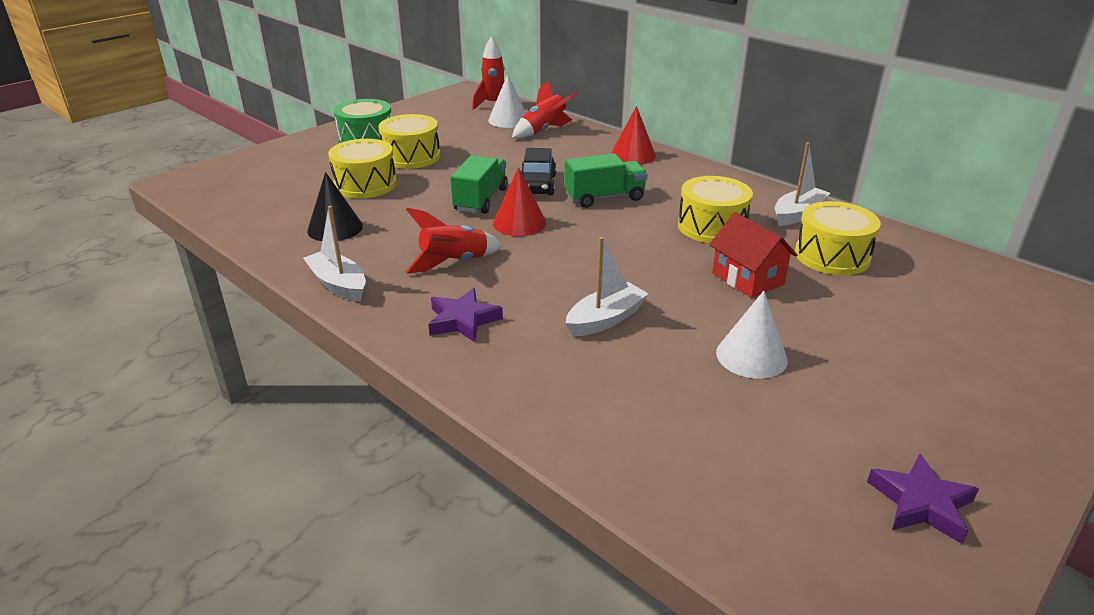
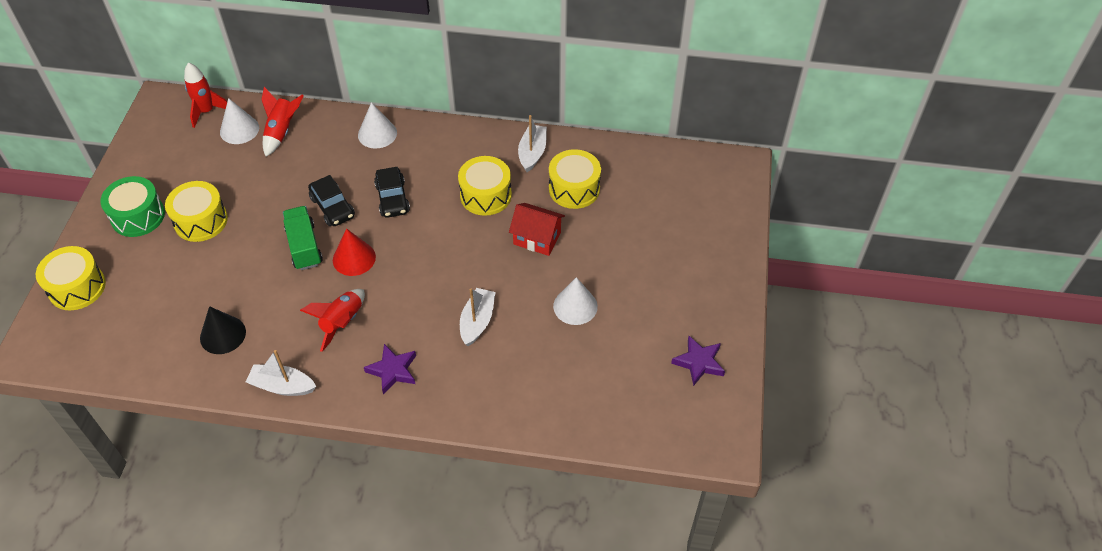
camera: 35 degrees left, 20 degrees up
(365, 184) = (196, 274): yellow drum -> yellow drum (77, 287)
(604, 197) = (392, 198): green truck -> black car
(633, 155) = (377, 134): red cone -> white cone

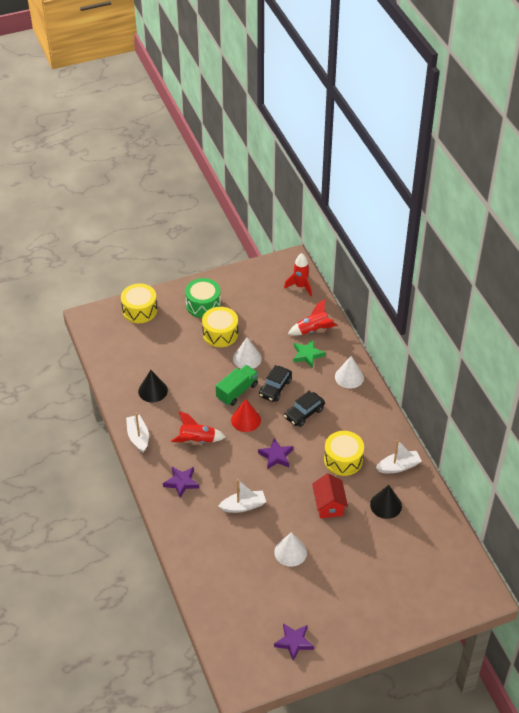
camera: 60 degrees right, 5 degrees down
(239, 129) = (299, 309): white cone -> white cone (247, 358)
(312, 154) = (307, 355): none -> green star
(431, 254) = (276, 456): none -> purple star
(574, 189) = (386, 505): yellow drum -> black cone

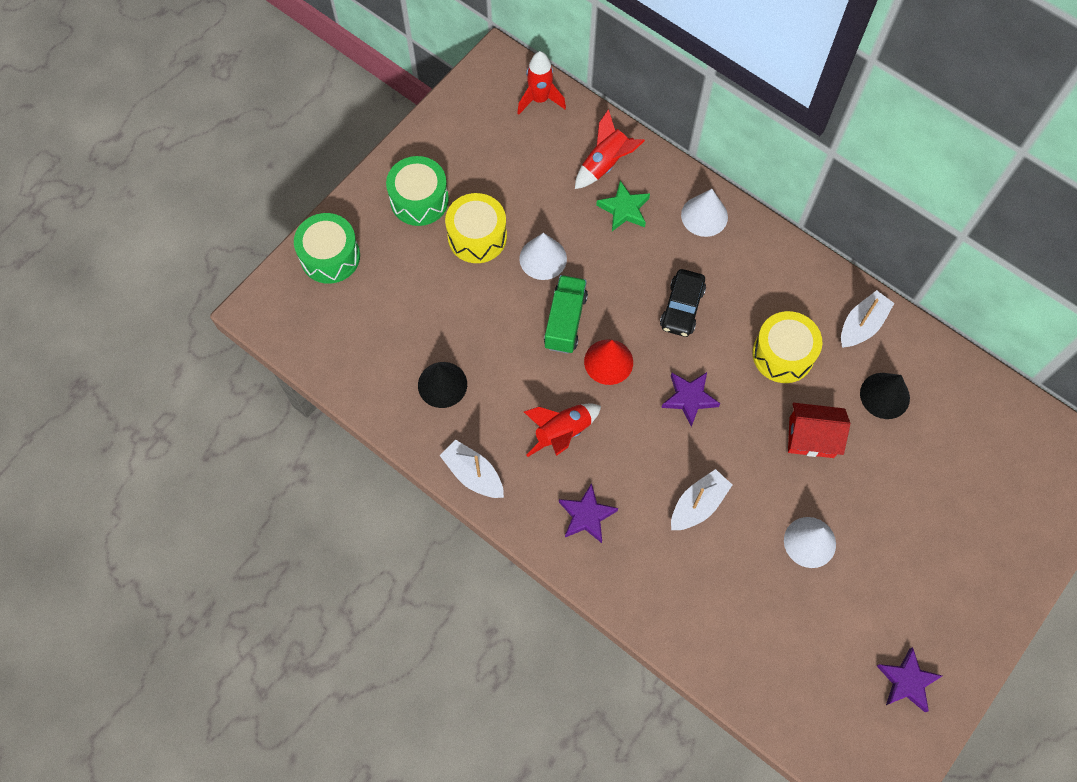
camera: 30 degrees left, 20 degrees up
(139, 310) = (330, 256): yellow drum -> green drum
(275, 388) = (615, 287): black car -> none
(329, 505) = (811, 437): red house -> red house turned 45 degrees counterclockwise

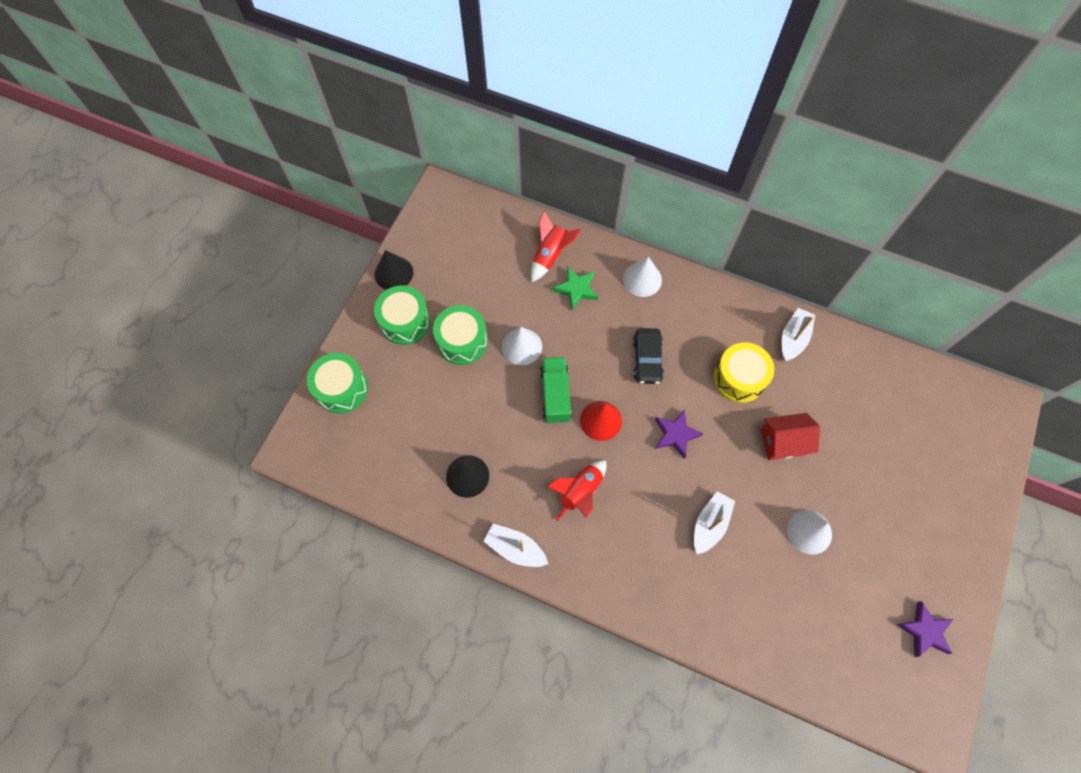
camera: 15 degrees left, 0 degrees up
(477, 236) = (462, 341): yellow drum -> green drum
(540, 99) = (482, 215): red rocket -> none
(586, 515) = (621, 559): purple star -> none
(884, 395) = (829, 392): black cone -> black cone (393, 273)

